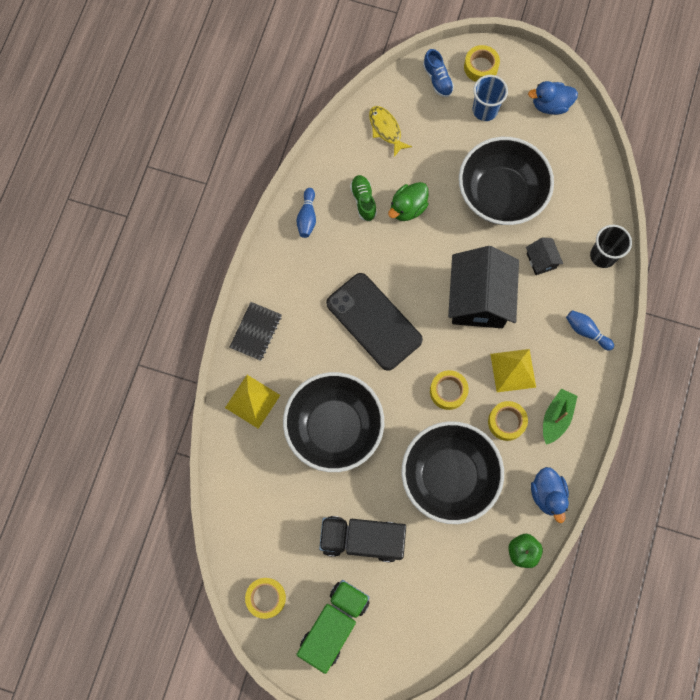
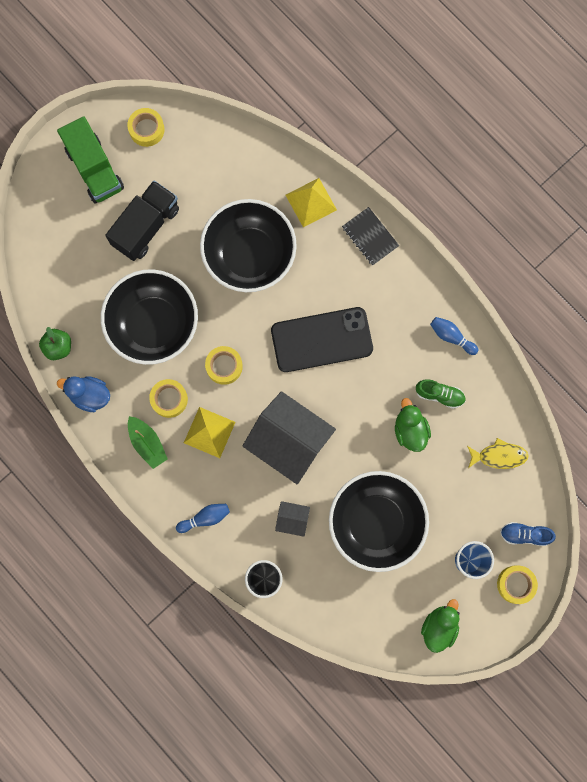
camera: 120 degrees right, 5 degrees up
(550, 105) = (439, 626): blue duck -> green duck

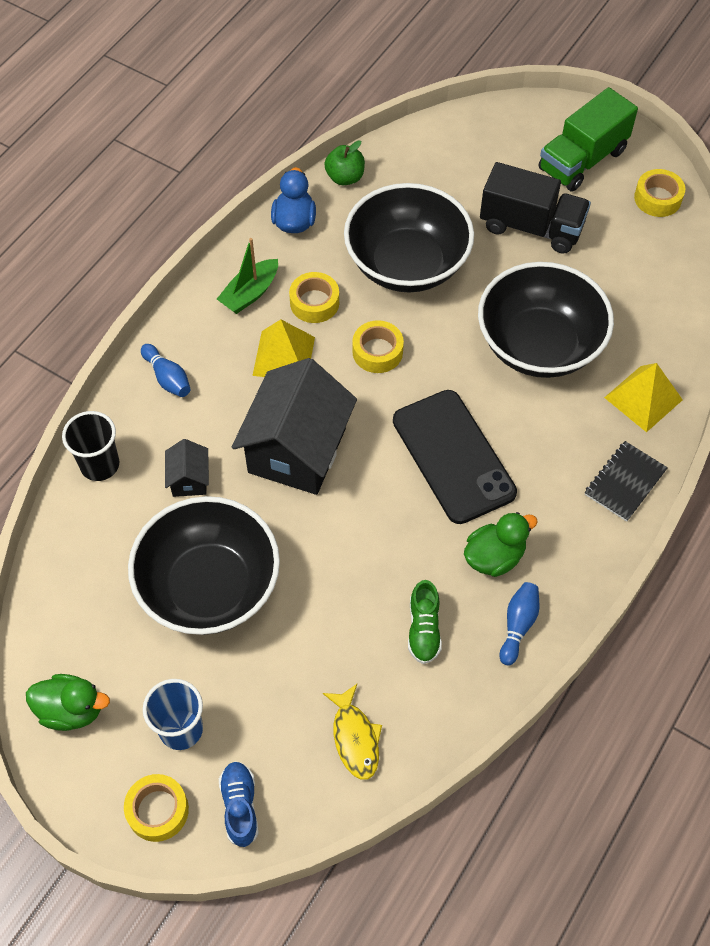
camera: 75 degrees right, 20 degrees down
(410, 430) = (358, 601): green duck -> green duck (494, 557)

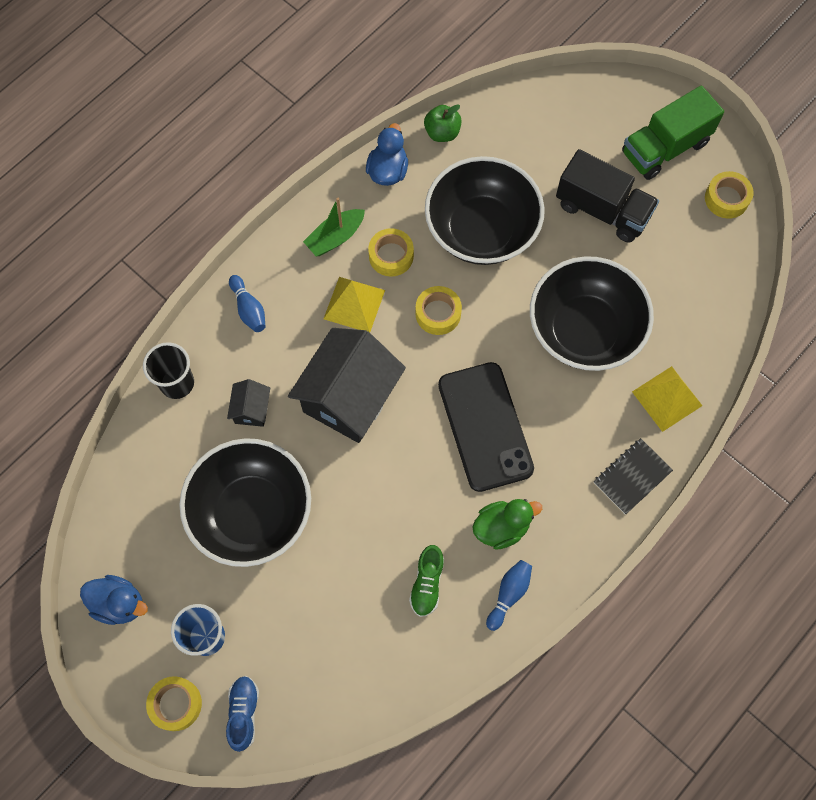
camera: 10 degrees right, 10 degrees up
(71, 710) = (119, 603): green duck -> blue duck
(355, 738) = (350, 671): yellow fish -> none

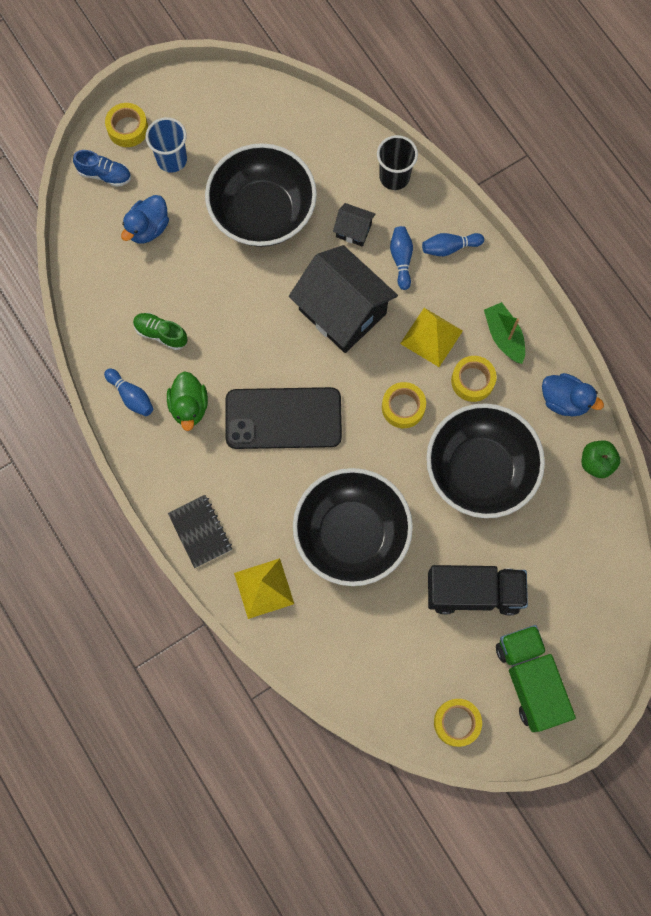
camera: 105 degrees right, 5 degrees up
(119, 603) = (218, 102): blue duck -> blue duck (148, 228)
(274, 353) = (401, 259): none -> blue bowling pin
(602, 210) = (473, 592): black truck -> black truck turned 135 degrees counterclockwise

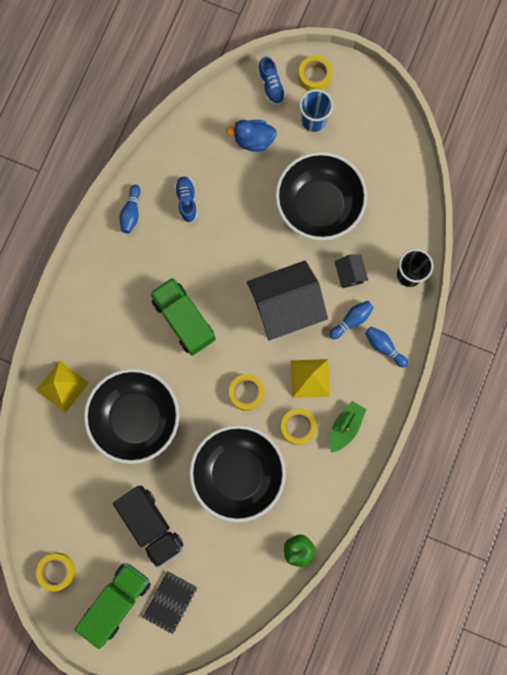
camera: 55 degrees right, 5 degrees up
(161, 334) = (186, 201): green shoe -> blue shoe
(189, 406) = (150, 254): green duck -> none
(200, 531) = (72, 320): black notebook -> black notebook (170, 601)
(283, 418) = (184, 320): black phone -> green truck
(342, 311) = (285, 307): black house -> black house turned 60 degrees clockwise
(564, 400) = (328, 499): blue duck -> none

